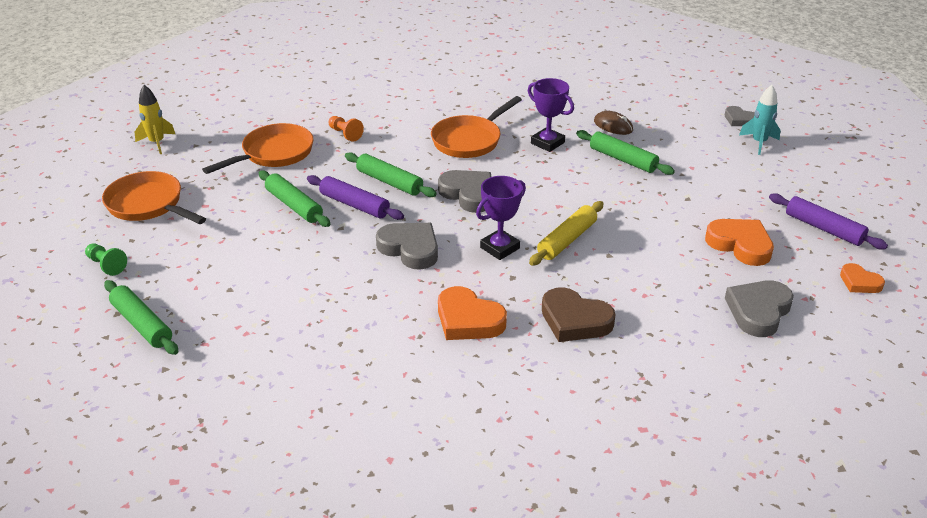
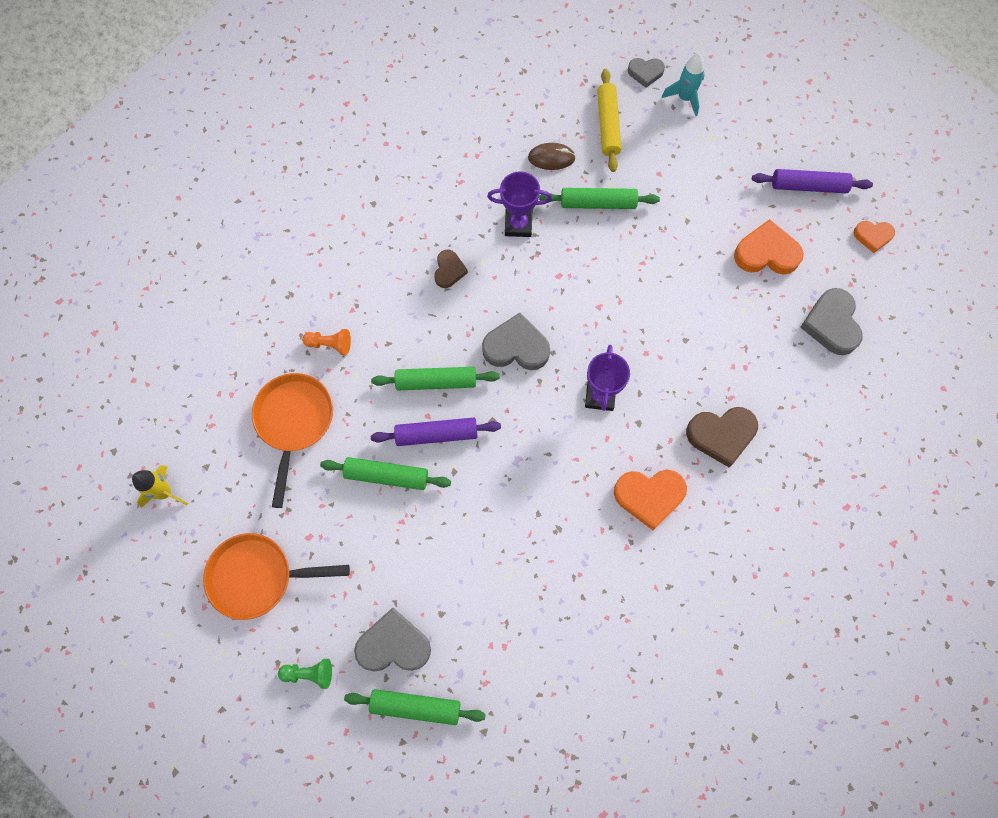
camera: 40 degrees left, 35 degrees up
(410, 249) = (533, 452): grey heart -> grey heart (393, 644)
(469, 140) = (449, 270): orange pan -> brown heart
(566, 240) = (641, 346): yellow rolling pin -> yellow rolling pin (607, 125)

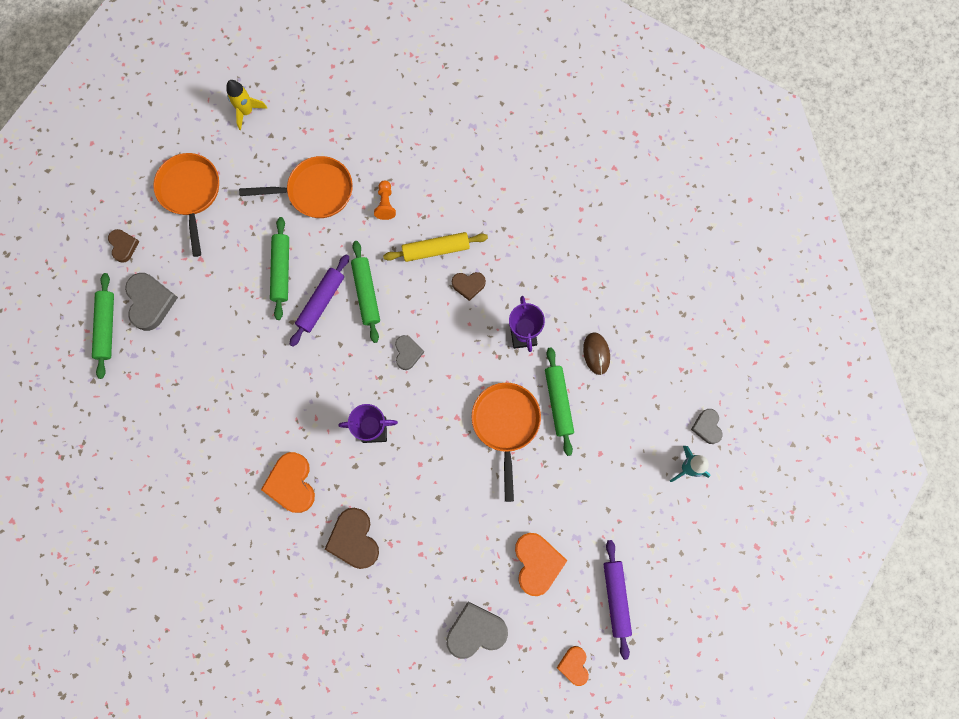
camera: 80 degrees right, 5 degrees up
(309, 673) = (123, 246): green pawn -> brown heart
(436, 434) = (321, 302): purple rolling pin -> purple rolling pin turned 45 degrees clockwise
(516, 347) = (407, 353): grey heart -> grey heart, size x0.59
(607, 125) = (642, 399): yellow rolling pin -> yellow rolling pin (436, 249)
(614, 258) = (506, 424): none -> orange pan

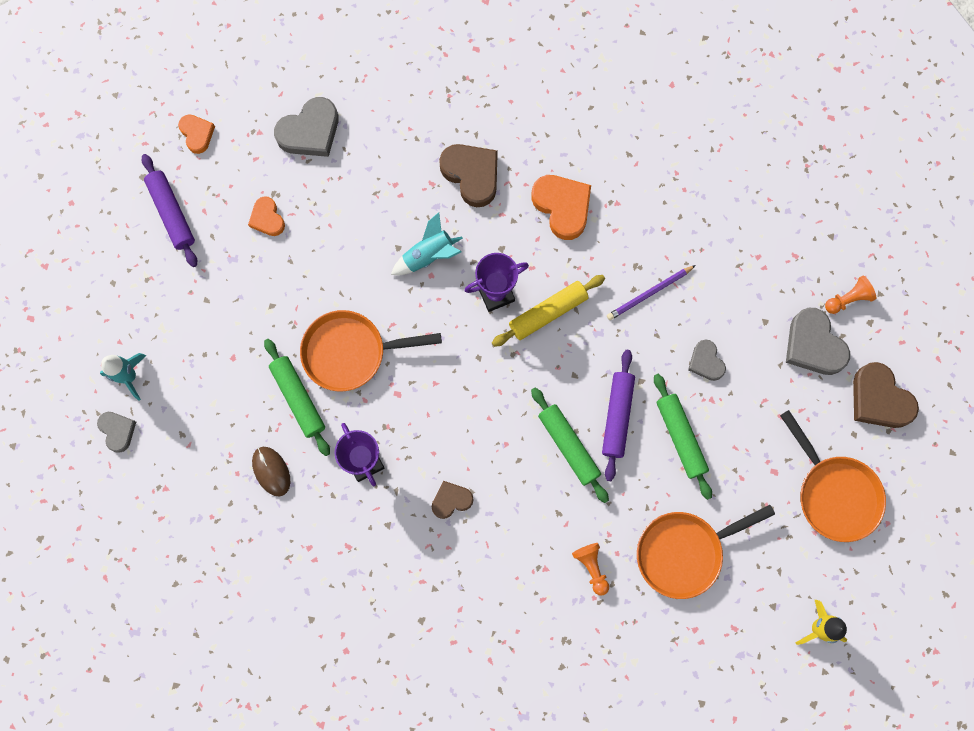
camera: 160 degrees right, 0 degrees up
(106, 327) = (848, 299): green rolling pin -> orange pawn
(123, 246) = (879, 399): brown heart -> brown heart, size x1.69
(255, 386) = (649, 293): none -> purple pencil
(407, 353) = (492, 393): grey heart -> grey heart (706, 362)
(415, 481) = (429, 255): none -> turquoise rocket
(436, 249) = (507, 531): yellow rolling pin -> yellow rolling pin (548, 313)
(506, 424) = (350, 352): orange pan -> orange pan turned 105 degrees clockwise
(537, 563) = (267, 218): orange heart -> orange heart, size x0.59

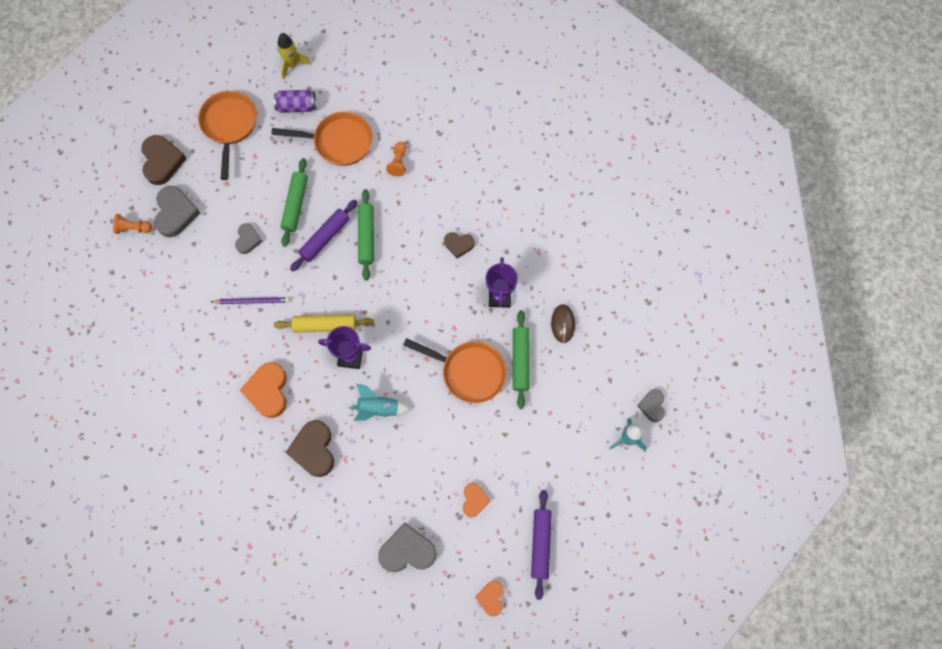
camera: 150 degrees left, 5 degrees down
(770, 570) = (296, 106): none -> purple can

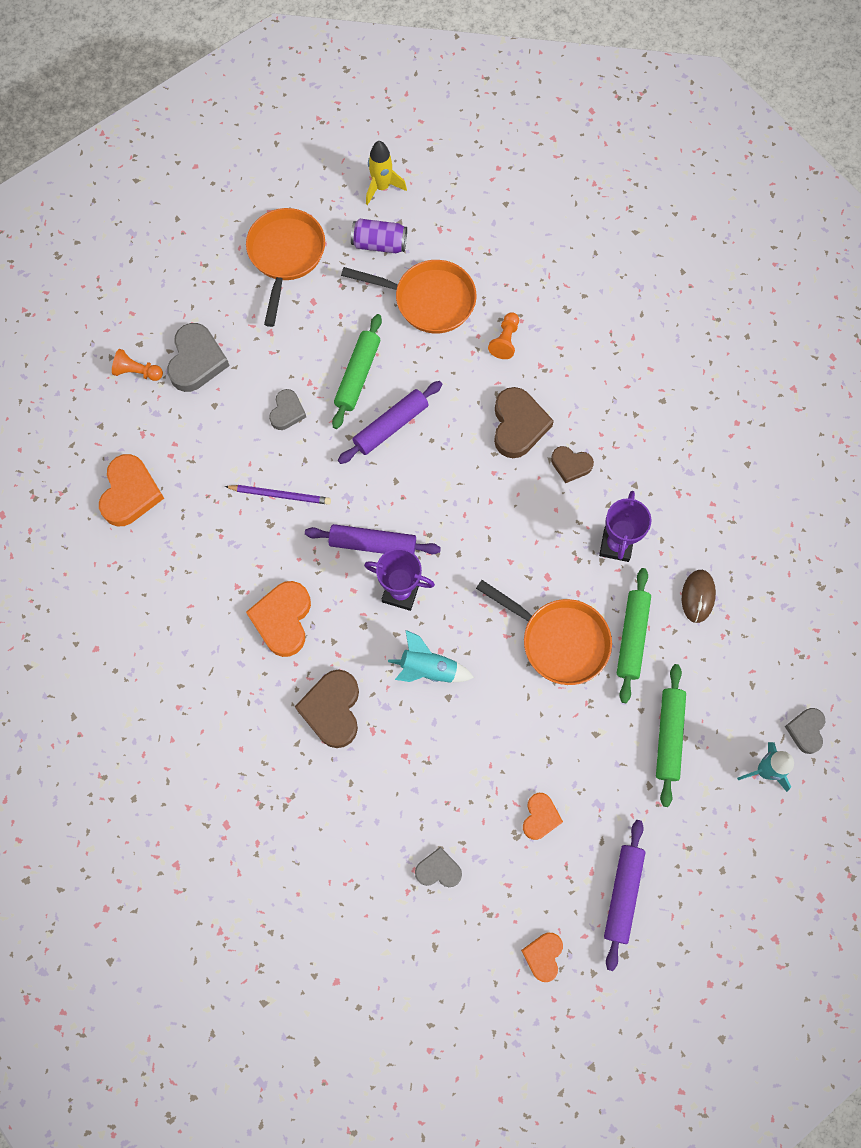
camera: 10 degrees right, 0 degrees up
(142, 318) = (130, 493): none -> orange heart
(162, 161) = (189, 289): brown heart -> brown heart (518, 425)
(325, 325) = (373, 544): yellow rolling pin -> purple rolling pin
(366, 237) = (446, 434): green rolling pin -> green rolling pin (668, 736)
(407, 551) = (438, 870): grey heart -> grey heart, size x0.59

